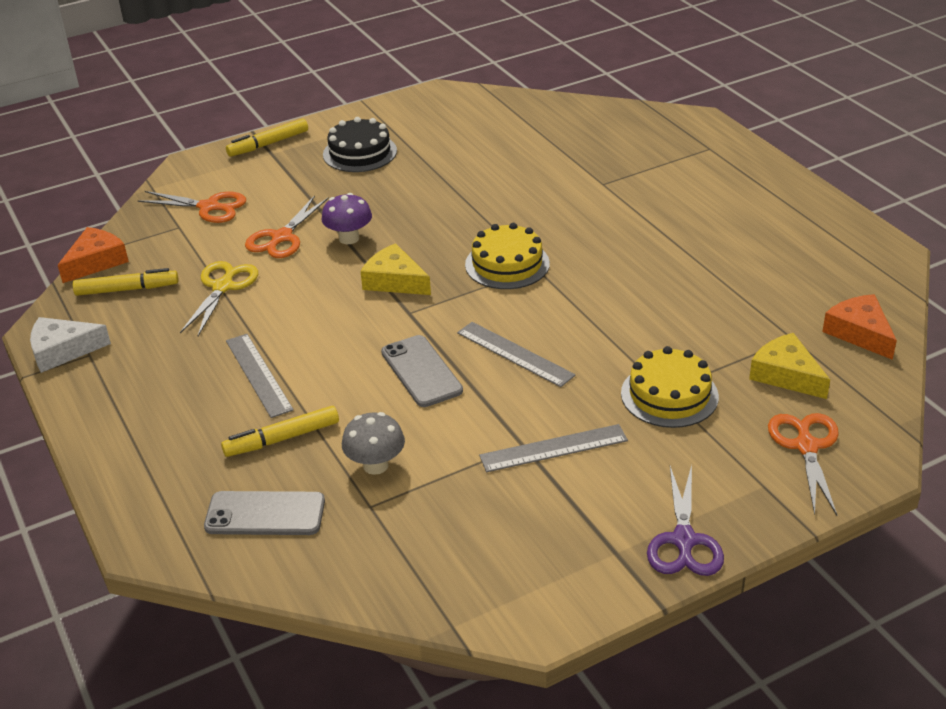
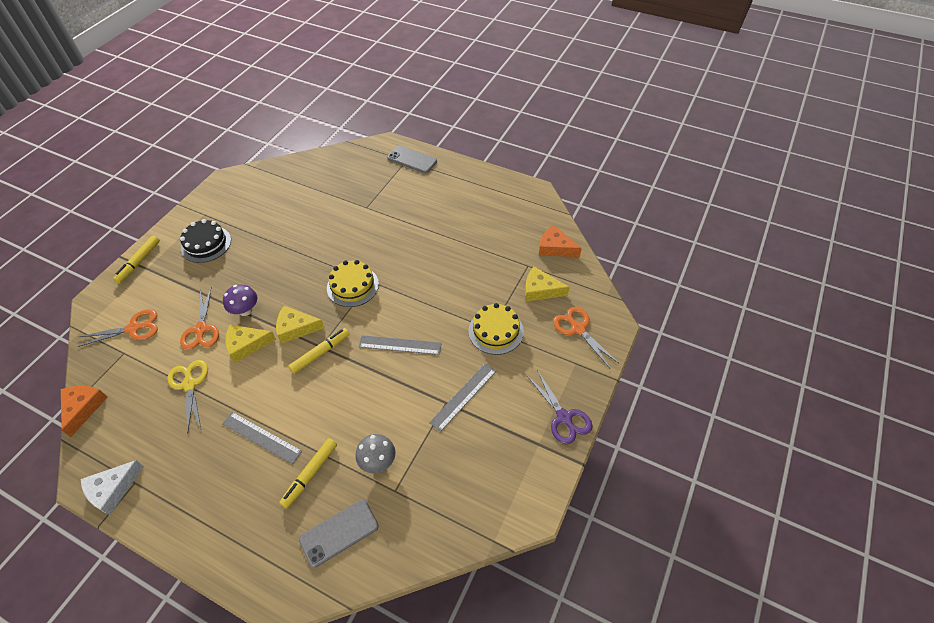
camera: 35 degrees left, 15 degrees up
(127, 289) = (123, 419): yellow marker -> yellow marker (320, 353)
(320, 274) = (246, 345): none -> yellow cheese
(421, 371) = (357, 384): grey phone -> grey phone (412, 160)

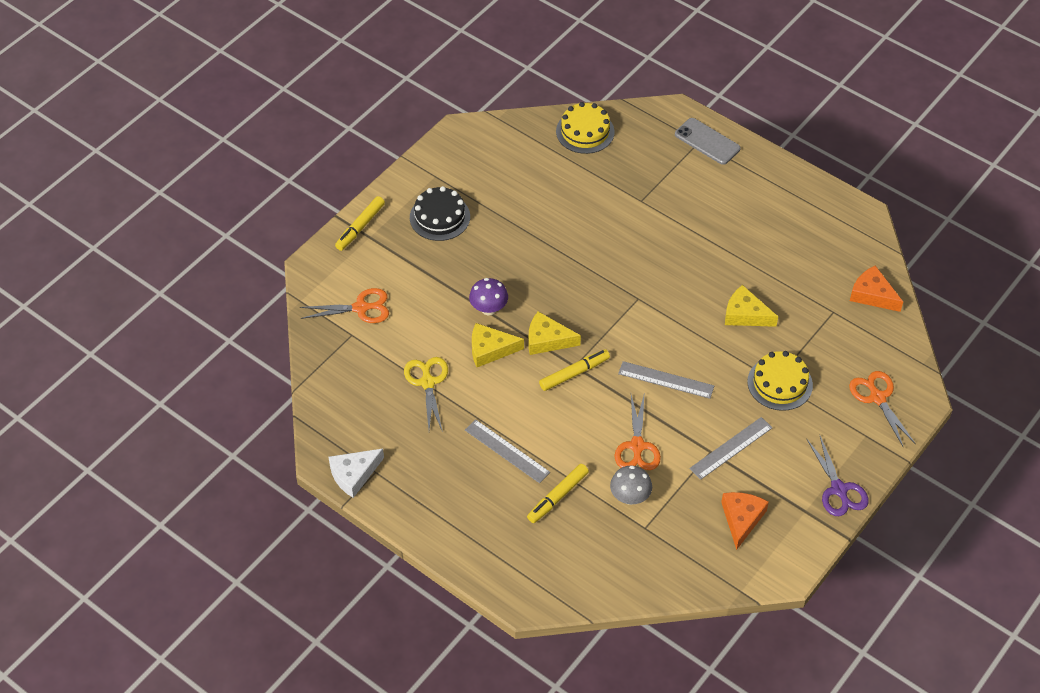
camera: 10 degrees right, 0 degrees up
(83, 408) = (314, 387): orange cheese -> orange cheese (741, 519)
(201, 329) = (438, 322): orange scissors -> orange scissors (637, 446)
(339, 533) = (585, 555): grey phone -> none
(352, 286) = (616, 301): yellow cake -> yellow cake (585, 131)
(540, 290) = (842, 344): yellow cheese -> yellow cheese (745, 314)

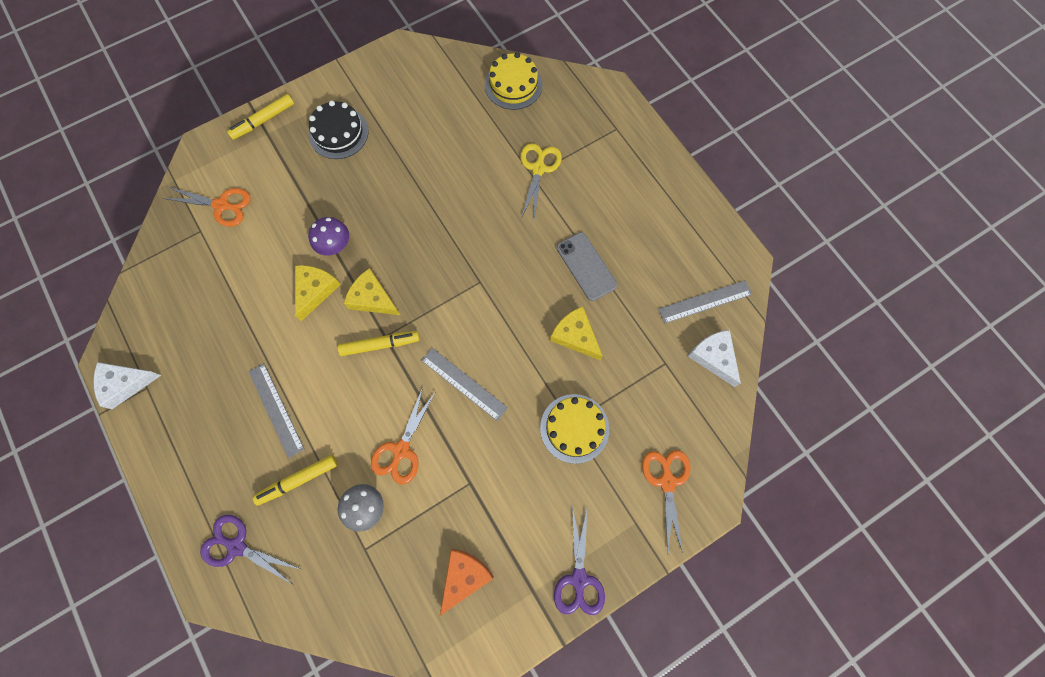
camera: 20 degrees right, 20 degrees up
(427, 382) = (241, 306): yellow scissors -> yellow scissors (538, 169)
(490, 349) = (315, 290): yellow cheese -> yellow cheese turned 90 degrees clockwise
(531, 562) = (237, 546): none -> purple scissors
(707, 142) = (624, 131): grey phone -> grey phone (586, 266)
(731, 448) = (491, 487): grey ruler -> grey ruler (705, 301)
(872, 295) = (713, 357): orange cheese -> white cheese

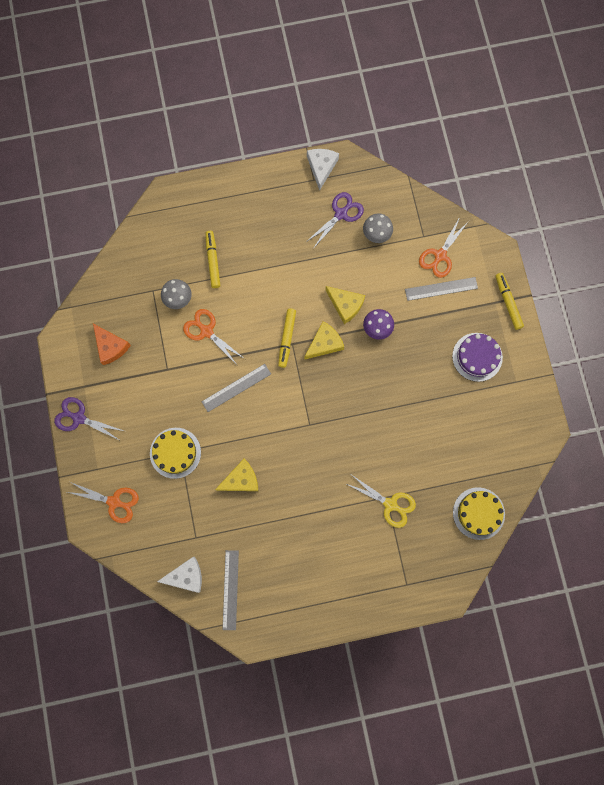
camera: 110 degrees right, 5 degrees up
(209, 285) = (376, 234): none -> grey mushroom
(237, 546) = (186, 215): purple scissors -> purple scissors (341, 214)
(276, 409) = (266, 258): grey ruler -> grey ruler (441, 288)
(338, 133) = (477, 357): black cake -> purple cake
(586, 266) = (292, 509): grey phone -> none

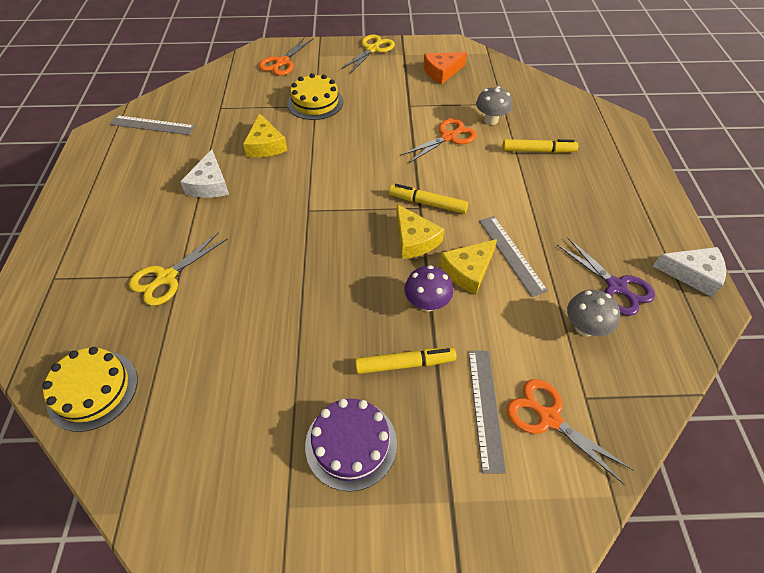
camera: 100 degrees right, 25 degrees down
(79, 418) = (372, 49): purple scissors -> yellow scissors
(186, 576) = (185, 98): white cheese -> white cheese (210, 184)
(236, 388) = (374, 153): grey ruler -> grey ruler (511, 254)
(508, 302) = (448, 528): yellow marker -> yellow marker (405, 364)

